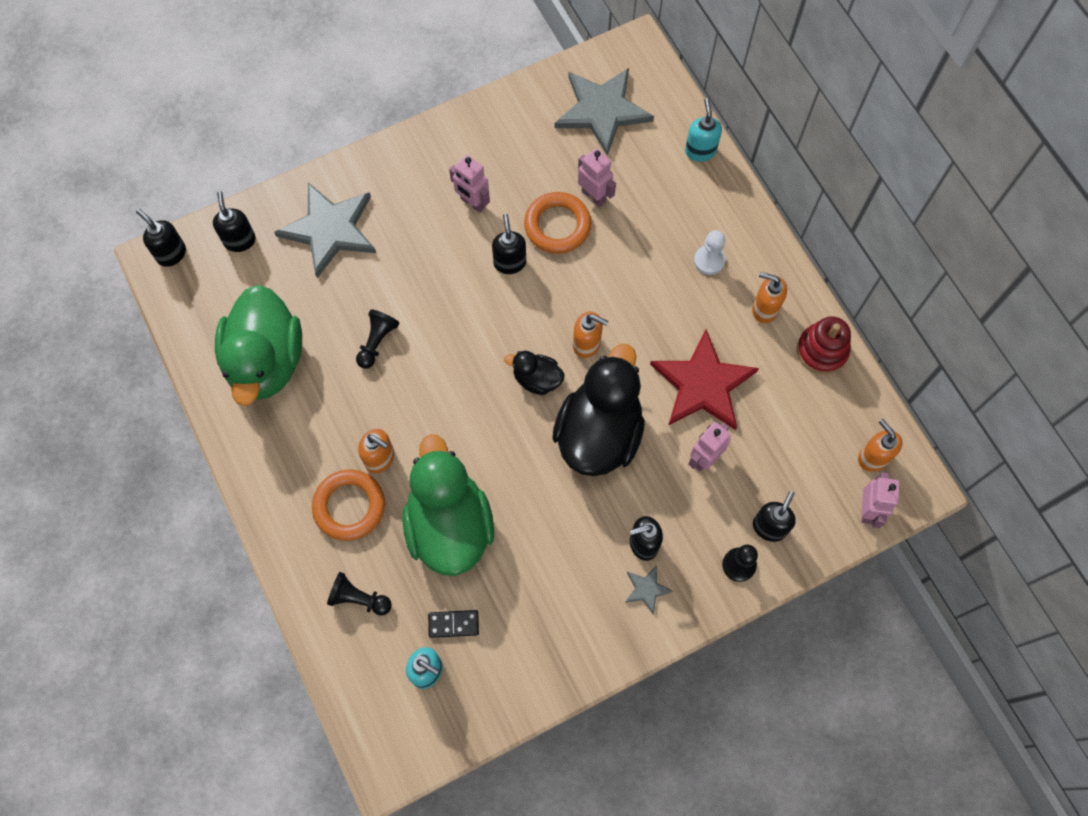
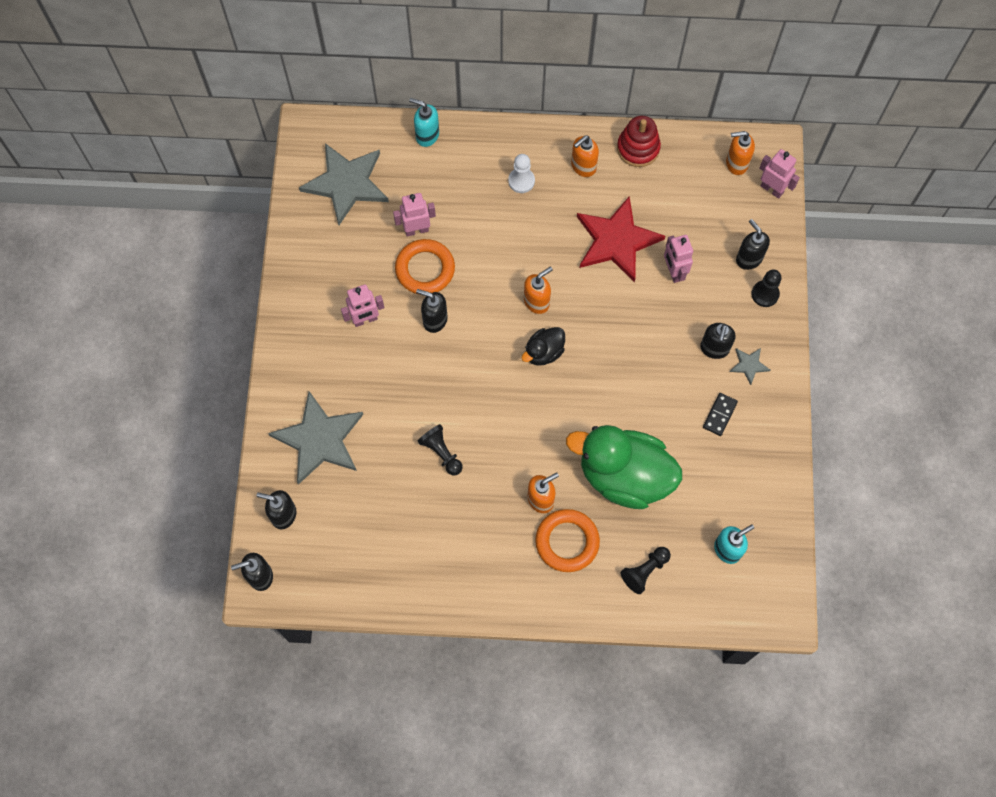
camera: 60 degrees left, 0 degrees up
(266, 361) = (406, 545): green duck -> none
(453, 624) = (702, 512): black domino -> black domino (719, 415)
(599, 433) = (612, 332): black duck -> none

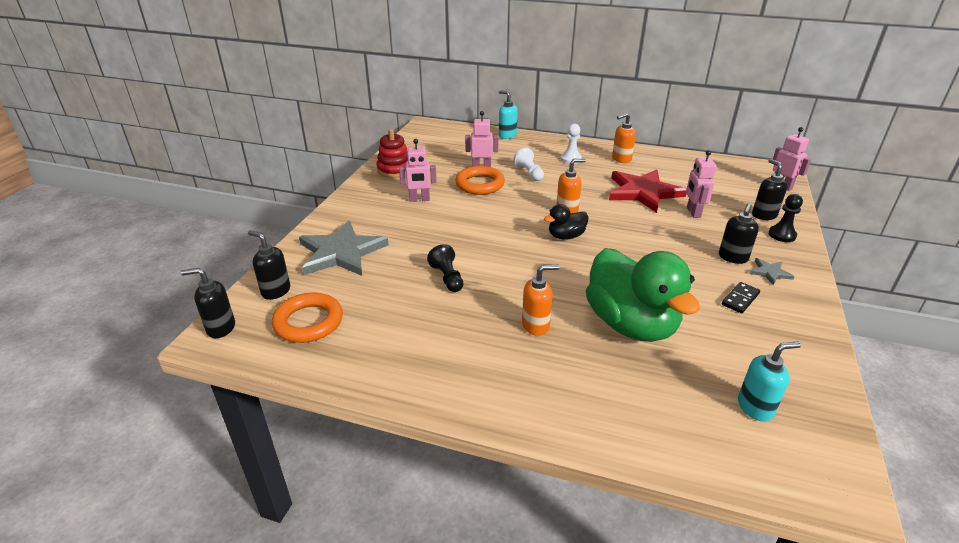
camera: 15 degrees right, 35 degrees down
(346, 183) = (440, 145): grey star -> none
(434, 320) = (476, 207): black soap dispenser -> none
(477, 228) = (529, 173): none -> white pawn
(567, 542) = (556, 363): orange ring -> orange ring (308, 322)
(624, 476) = (631, 324): green duck -> green duck turned 150 degrees counterclockwise
(638, 148) = (666, 157): red stacking toy -> red stacking toy (394, 169)
(645, 571) = (646, 407): black pawn -> none
(736, 163) = (748, 172): orange soap dispenser -> none

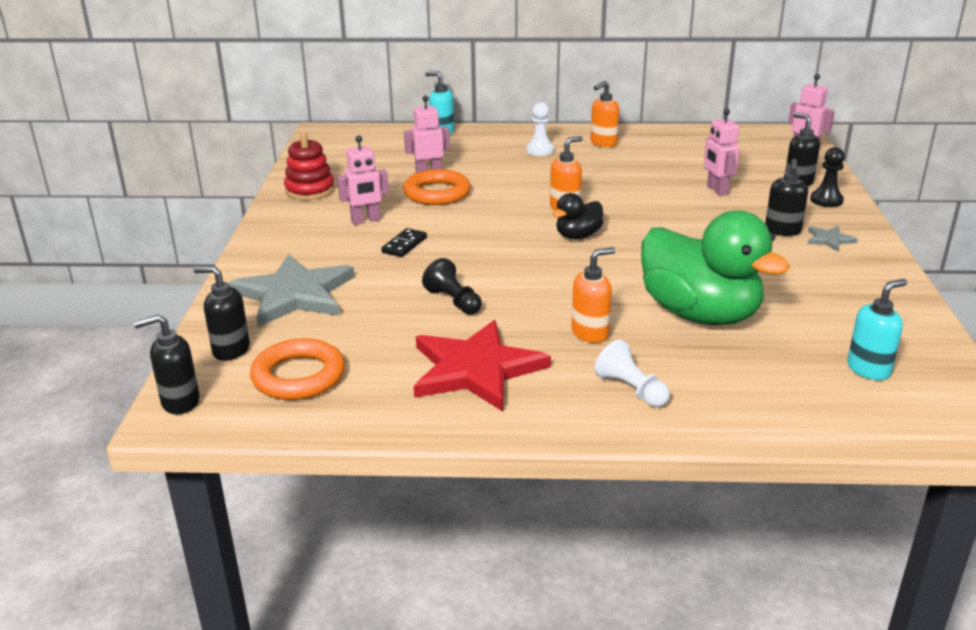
camera: 15 degrees left, 5 degrees down
(529, 173) = (495, 172): white pawn -> white pawn (631, 389)
(643, 192) = (648, 176): red star -> red star (476, 369)
(740, 299) = (809, 271): black domino -> black domino (404, 245)

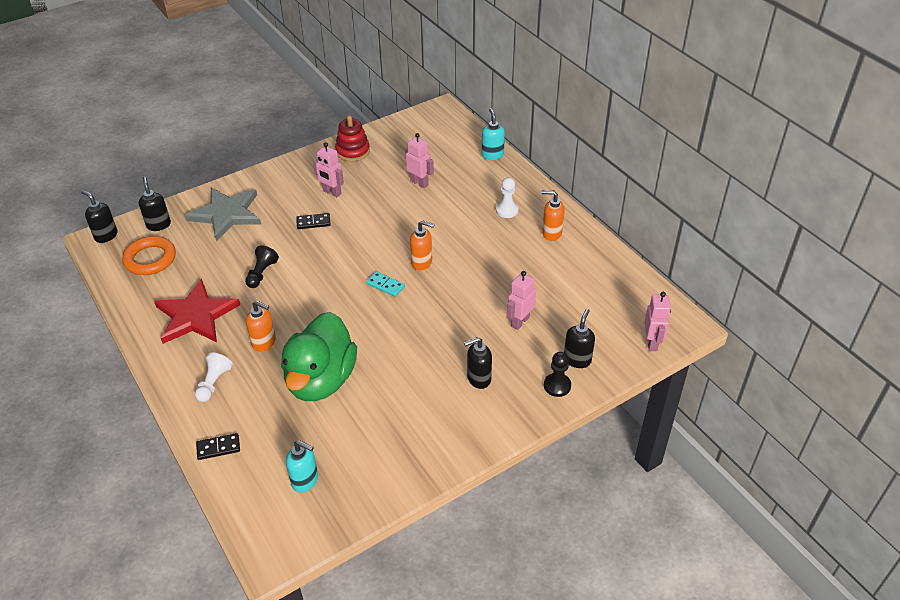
camera: 55 degrees right, 15 degrees up
(437, 193) = (394, 200): orange ring -> none
(578, 236) = (385, 285): black duck -> turquoise domino
(762, 417) = (218, 447): none -> black domino
(829, 240) = (485, 408): grey star -> none

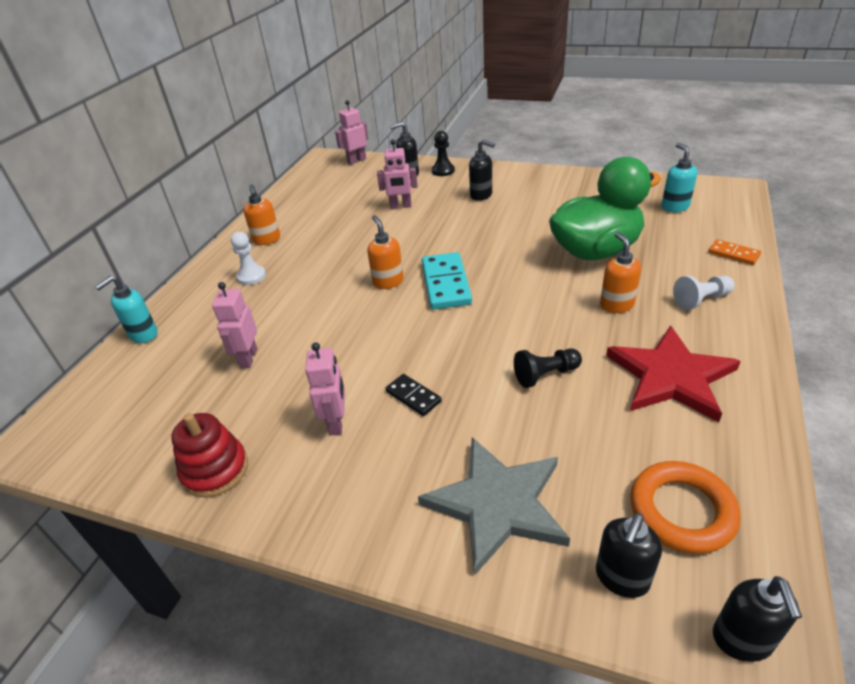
camera: 125 degrees left, 5 degrees down
(218, 447) = (733, 254): black domino -> orange domino
(385, 285) = (446, 284): turquoise domino -> turquoise domino, size x1.84

